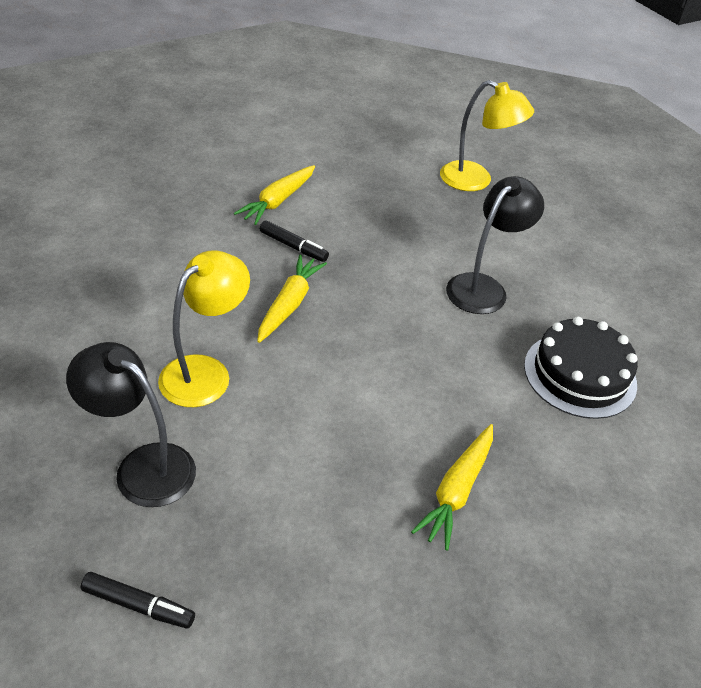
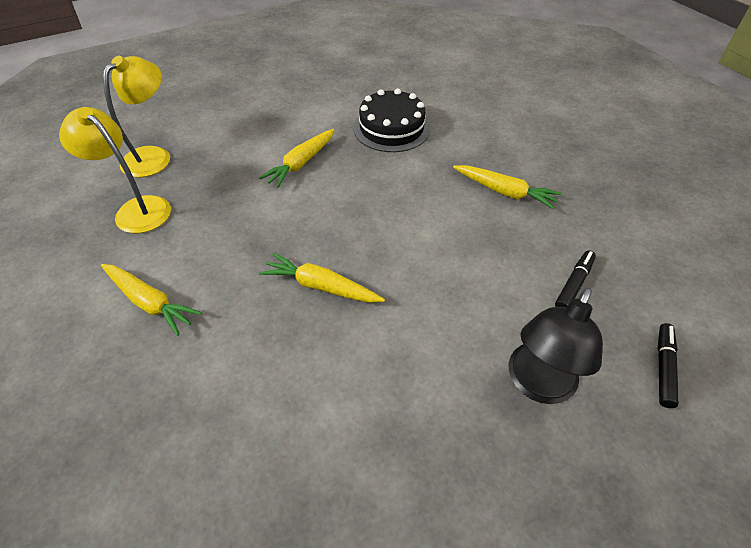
camera: 85 degrees left, 5 degrees up
(205, 372) = (416, 347): yellow lamp -> yellow lamp (136, 209)
(293, 247) = (233, 286): black marker -> black marker (574, 284)
(483, 287) = (301, 163): black lamp -> yellow carrot

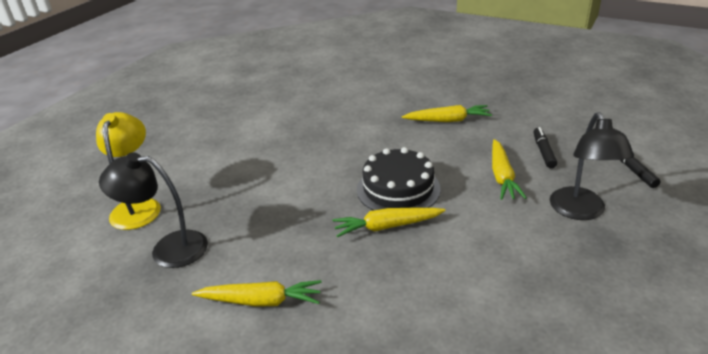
camera: 30 degrees left, 15 degrees down
(136, 209) = (168, 248): yellow lamp -> black lamp
(301, 163) = (281, 160): yellow carrot -> yellow carrot (502, 176)
(391, 128) = (326, 113): black cake -> black cake (398, 189)

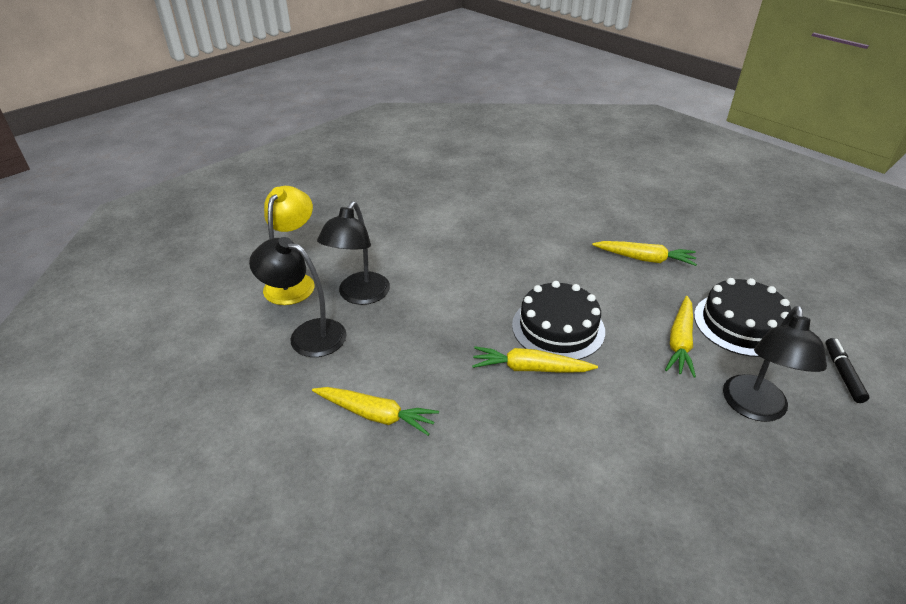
camera: 15 degrees right, 5 degrees up
(208, 204) = (359, 296): none -> black lamp
(543, 151) = (741, 324): black marker -> black cake

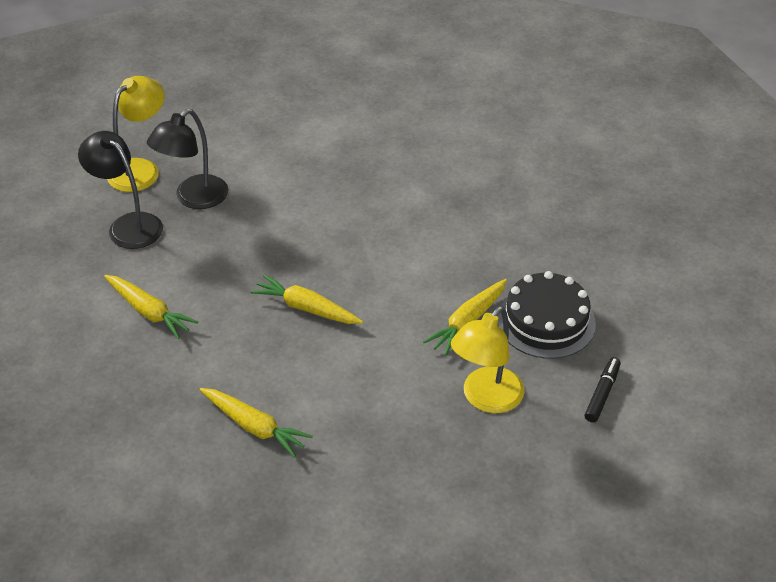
camera: 20 degrees right, 5 degrees up
(558, 328) = (360, 278): black cake -> none
(645, 259) = (505, 230): yellow carrot -> yellow carrot (254, 427)
(755, 408) = (485, 399): black lamp -> yellow lamp

